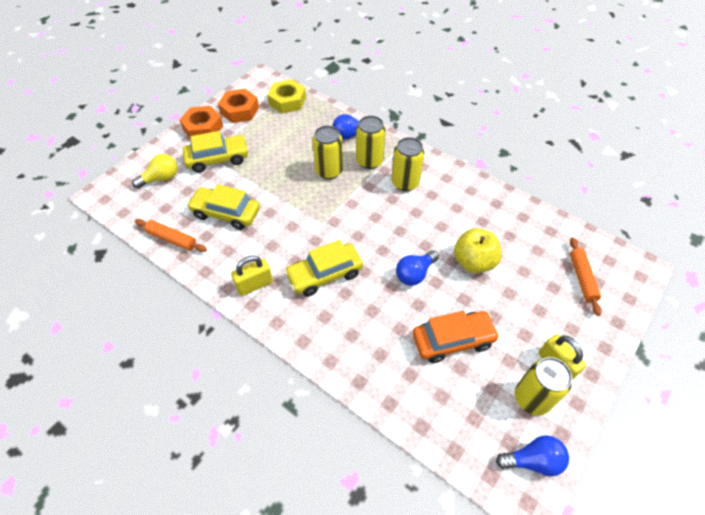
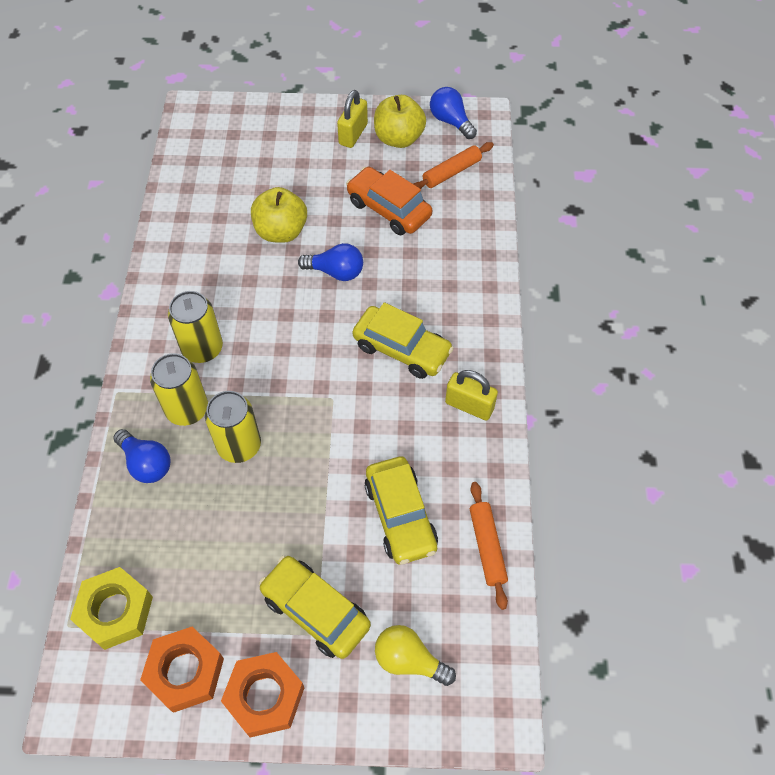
camera: 125 degrees left, 5 degrees up
(532, 398) = (399, 138): yellow can -> yellow apple
(582, 278) = (237, 145): orange rolling pin -> orange rolling pin (451, 172)

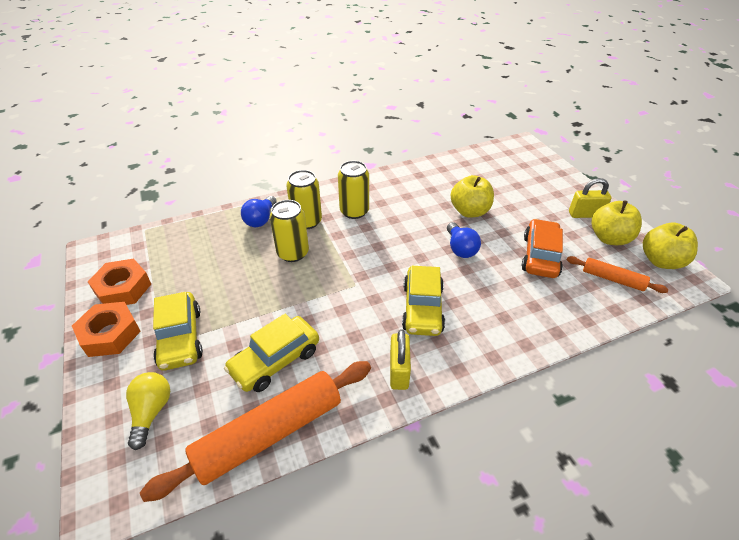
camera: 65 degrees right, 15 degrees down
(115, 611) = (158, 244): yellow nut -> none
(315, 611) = (180, 338): yellow car -> yellow car turned 150 degrees clockwise
(450, 121) = (661, 261): blue light bulb -> yellow apple
(487, 547) = (269, 434): orange rolling pin -> orange rolling pin, size x1.94

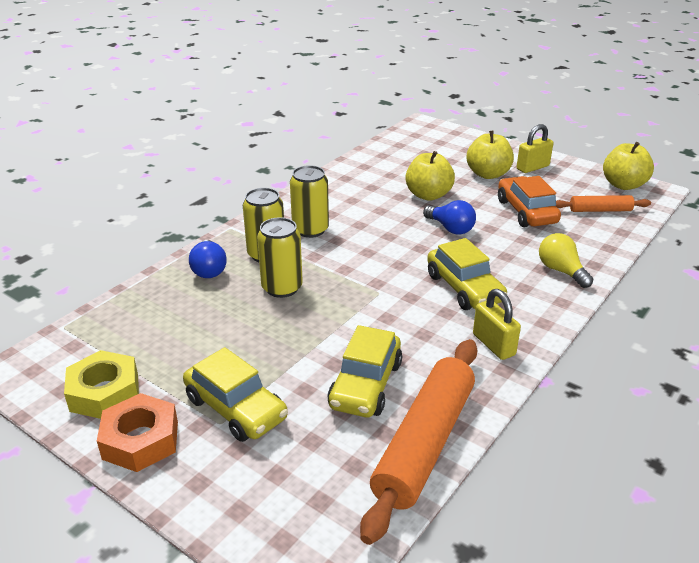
camera: 30 degrees left, 10 degrees down
(123, 288) = (104, 392): orange nut -> yellow nut
(151, 412) = (278, 484): yellow light bulb -> yellow light bulb (561, 271)
(609, 238) = (569, 180): yellow apple -> yellow apple (488, 174)

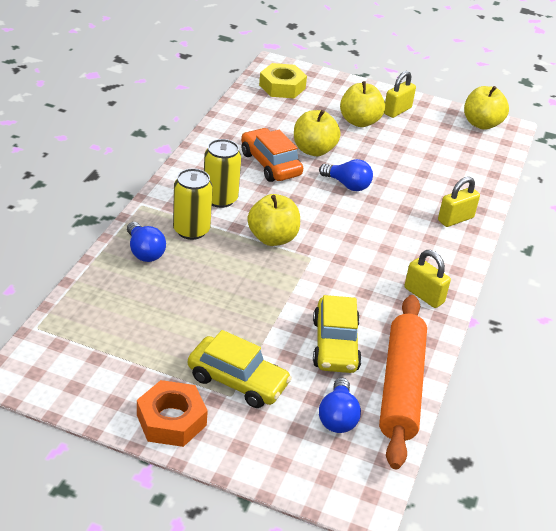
camera: 20 degrees left, 5 degrees up
(104, 392) = (115, 384): yellow nut -> yellow nut (282, 87)
(282, 288) = (222, 263): yellow can -> none
(331, 467) = (337, 417): none -> blue light bulb
(347, 270) = (272, 238): none -> yellow apple
(464, 288) = (381, 245): yellow car -> none
(526, 212) = (407, 160): orange car -> orange car (270, 164)
(561, 271) = (455, 219): yellow light bulb -> yellow padlock
(600, 210) = (469, 153): orange rolling pin -> none

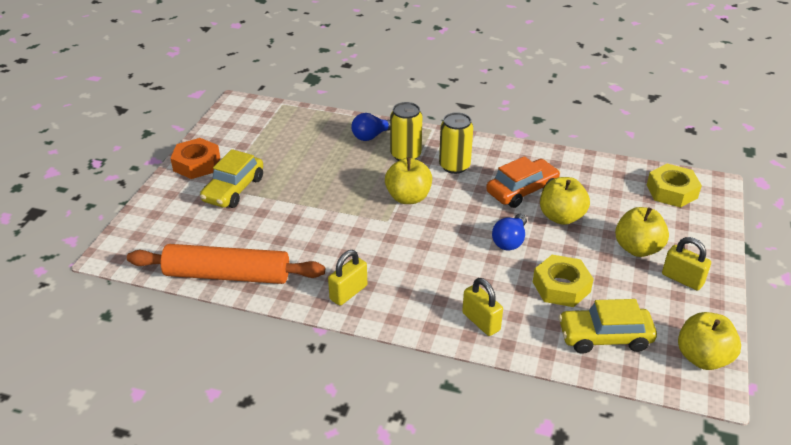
camera: 90 degrees right, 0 degrees up
(335, 345) = (275, 237): yellow car -> yellow car (604, 337)
(337, 417) = (195, 240): blue light bulb -> none
(409, 169) = (561, 287): none -> yellow nut

